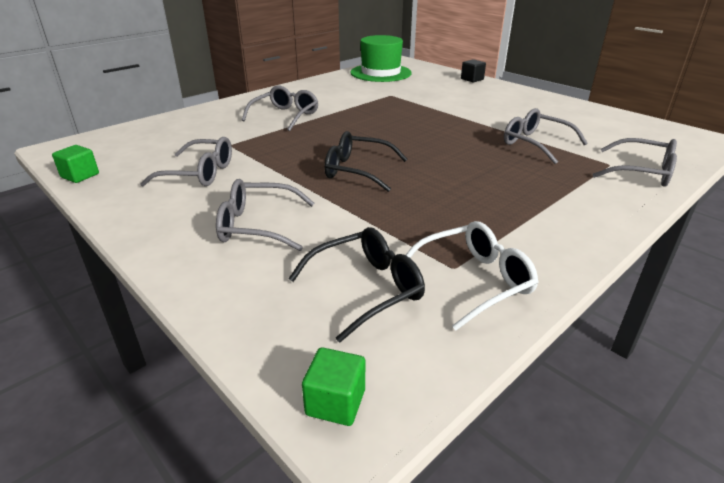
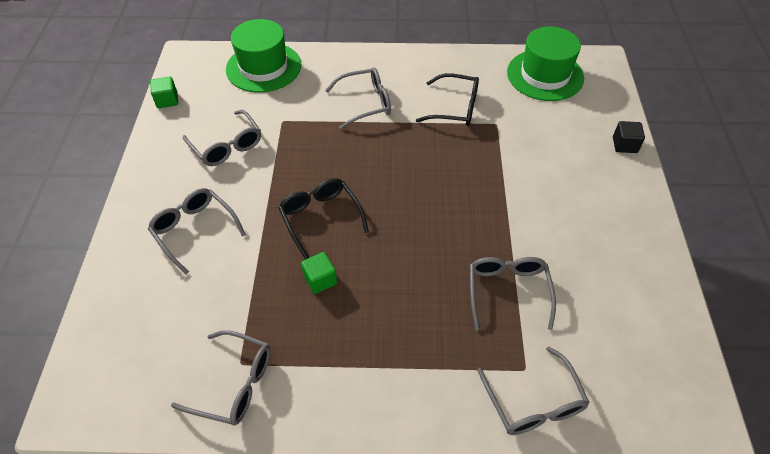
camera: 45 degrees right, 20 degrees up
(159, 129) = (263, 67): none -> green hat
(335, 402) = (76, 393): green cube -> green cube (320, 280)
(367, 288) = (178, 336): black glasses -> black glasses (455, 108)
(474, 281) = (234, 384): white glasses -> grey glasses

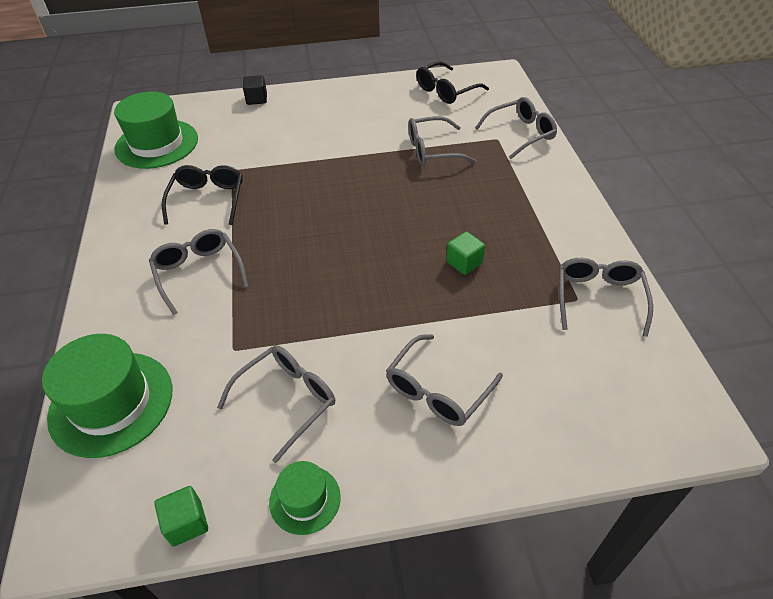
camera: 100 degrees left, 5 degrees down
(153, 150) = (305, 499): none -> green hat
(320, 217) = (387, 278): black glasses -> black glasses (446, 91)

